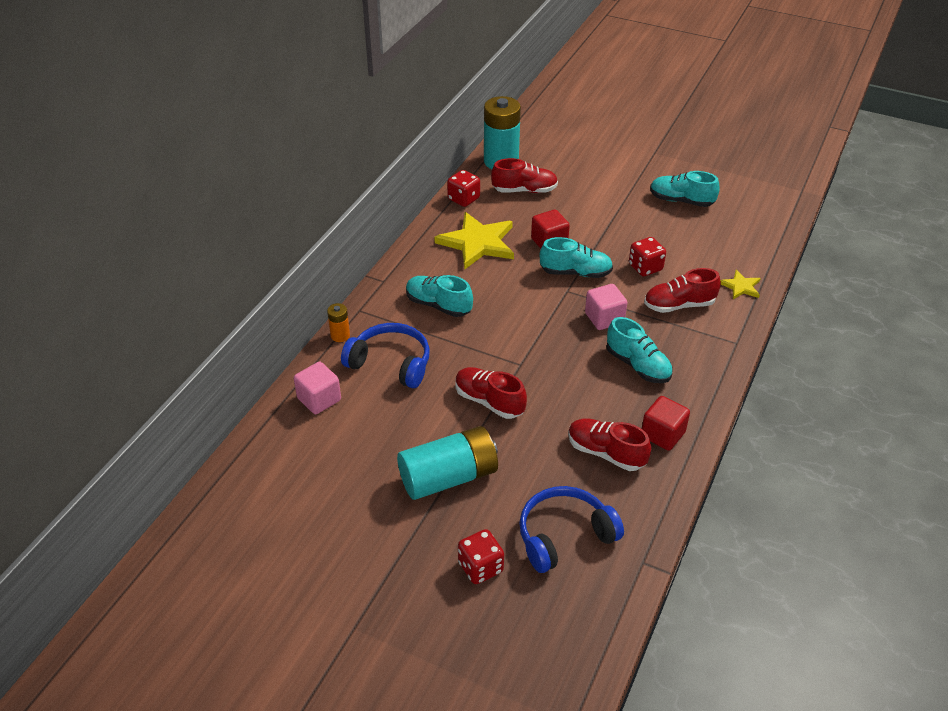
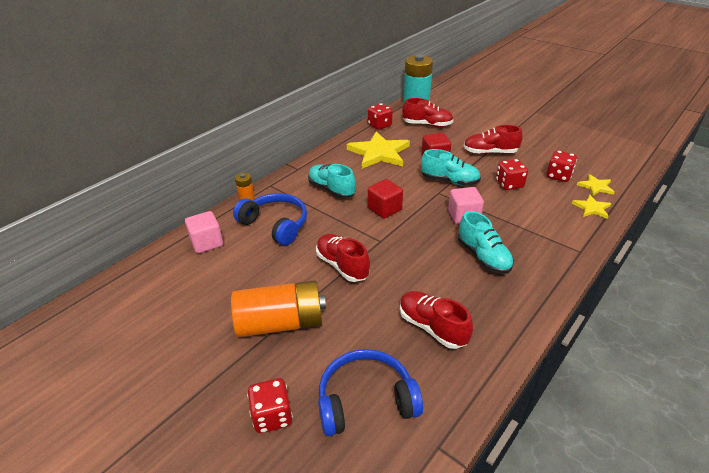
camera: 15 degrees right, 5 degrees down
(449, 477) = (281, 323): turquoise battery -> orange battery
(662, 434) = (492, 320): red cube -> red cube (384, 209)
(679, 305) = (532, 215): red shoe -> red shoe (490, 152)
(681, 201) = (550, 143): turquoise shoe -> none
(698, 248) = (558, 176): none -> red dice
(741, 257) = (596, 187): none -> yellow star

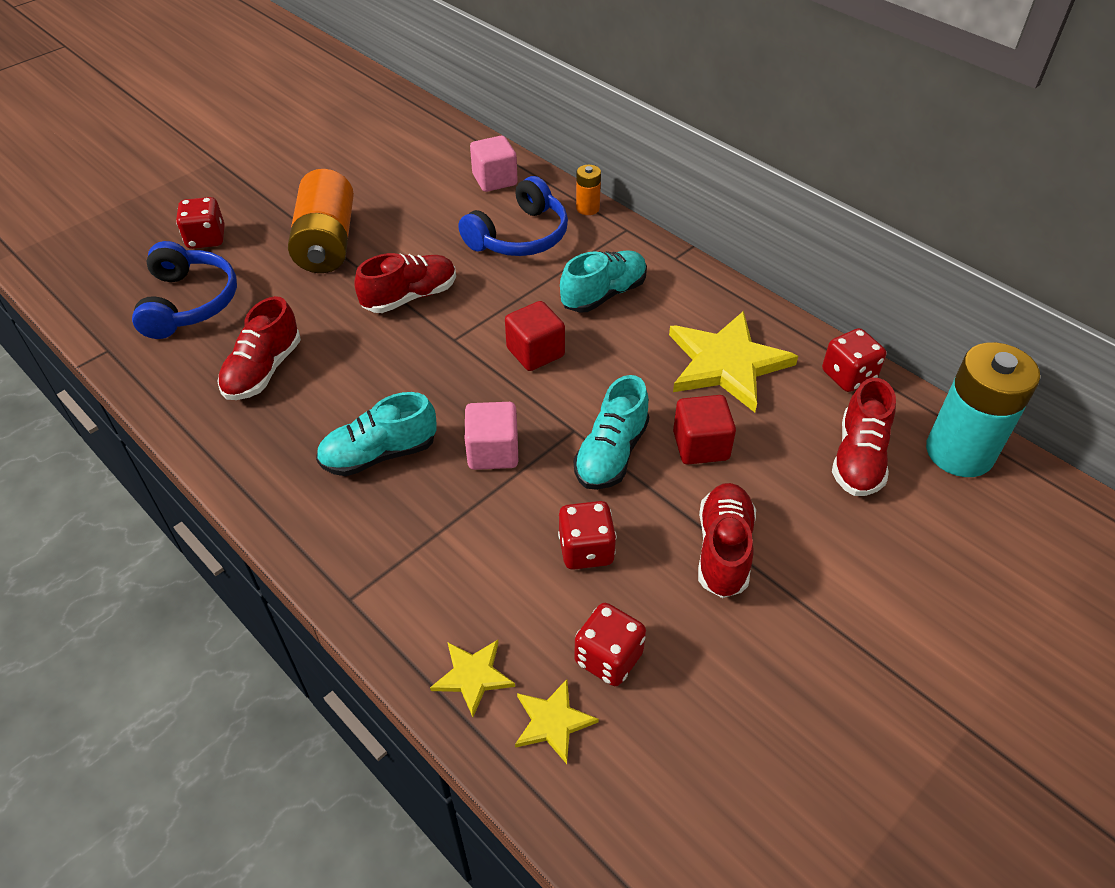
camera: 95 degrees right, 10 degrees up
(432, 327) = (263, 370): red shoe -> red shoe turned 150 degrees clockwise

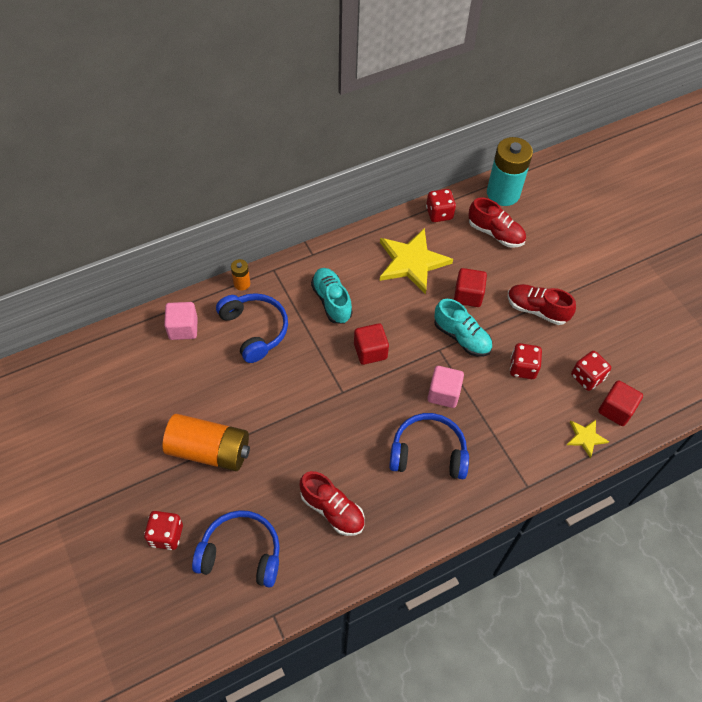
camera: 75 degrees left, 10 degrees up
(379, 454) = (428, 453): turquoise shoe -> blue headphones
(410, 297) = (291, 408): red shoe -> none
(553, 722) = (616, 410): yellow star -> red cube

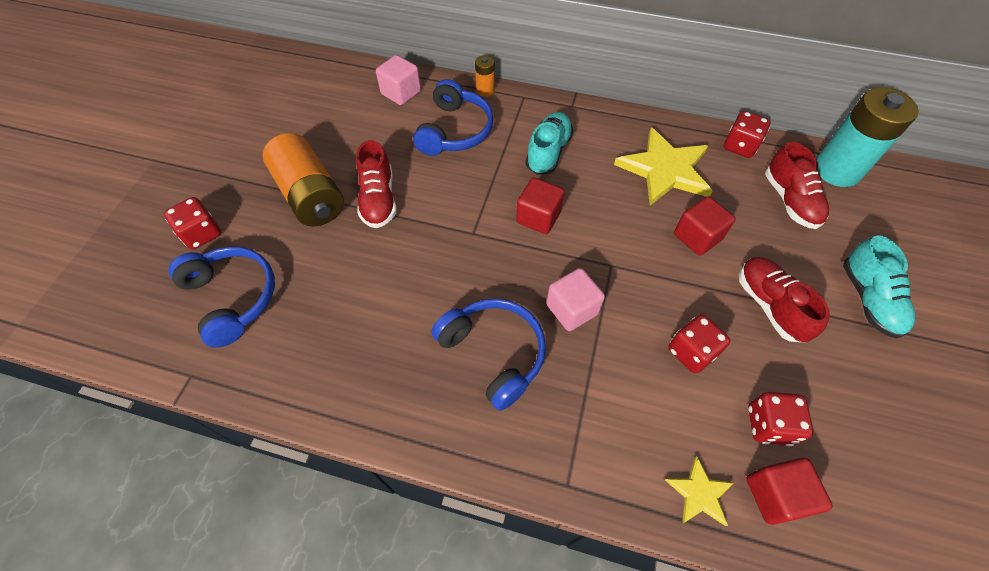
camera: 45 degrees right, 0 degrees up
(332, 510) = (346, 328): red shoe -> red shoe (378, 199)
(461, 337) = (648, 270): turquoise shoe -> turquoise shoe (868, 299)

